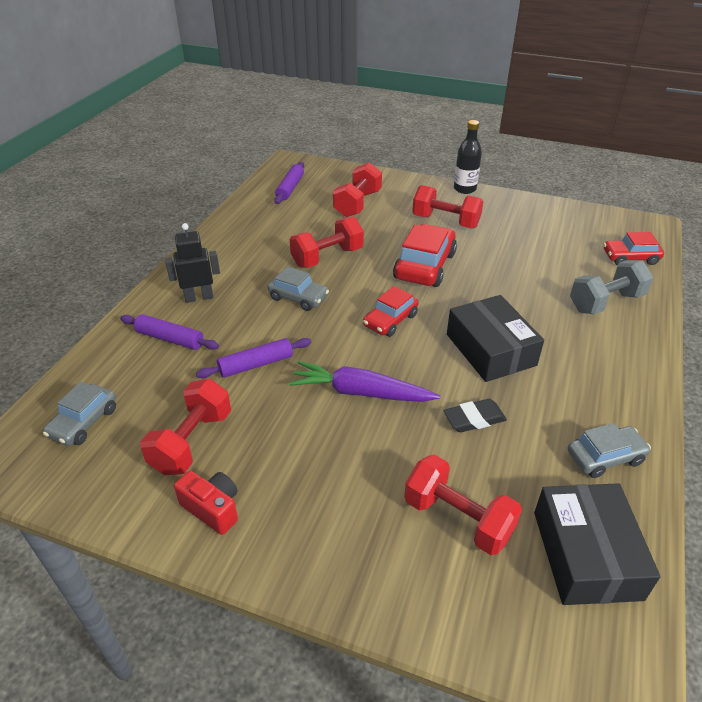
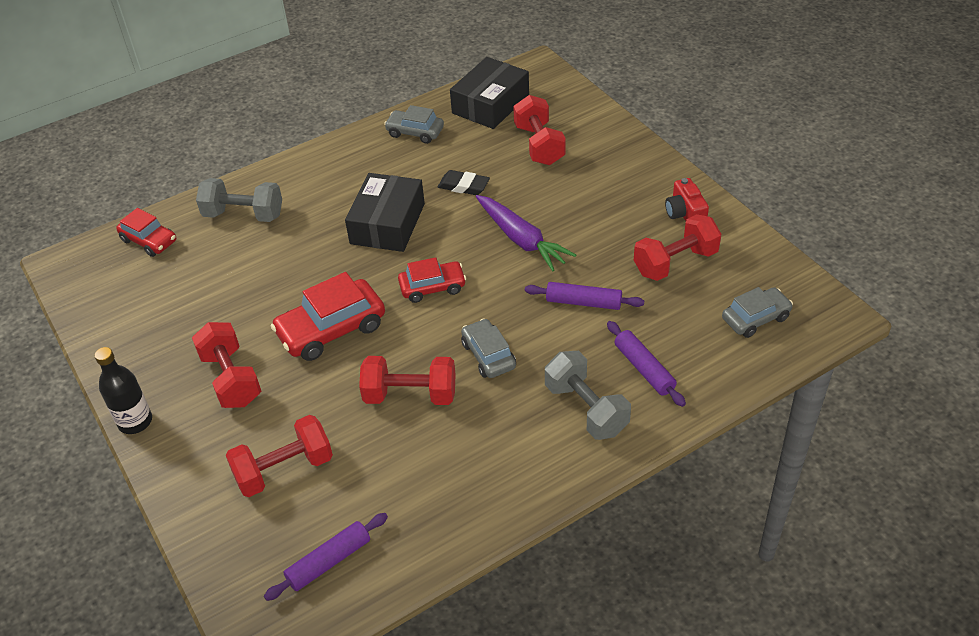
camera: 140 degrees left, 5 degrees up
(199, 297) = (586, 409): black robot -> grey dumbbell

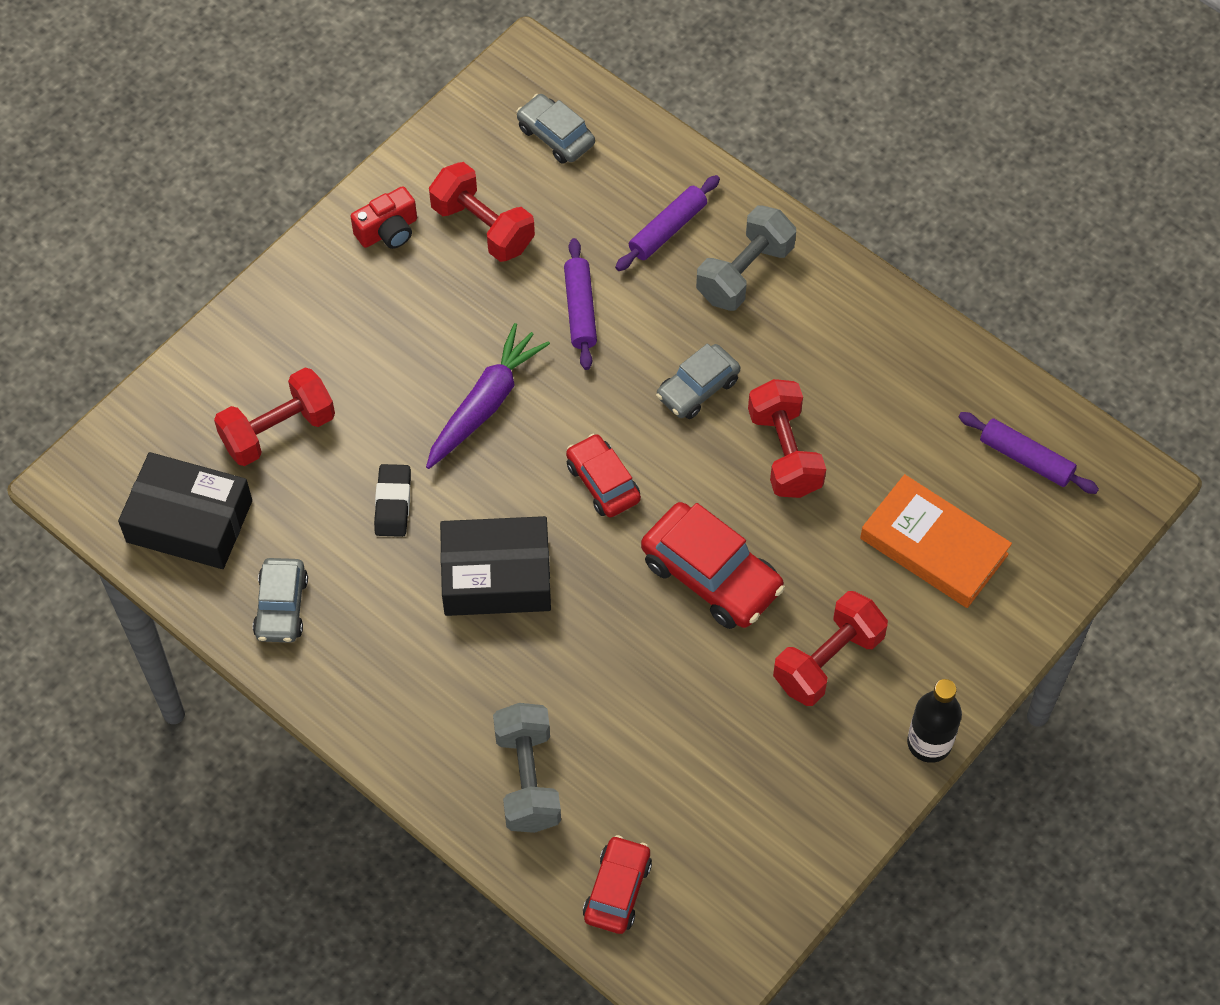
camera: 110 degrees left, 15 degrees up
(284, 470) = (934, 546): red dumbbell -> orange book

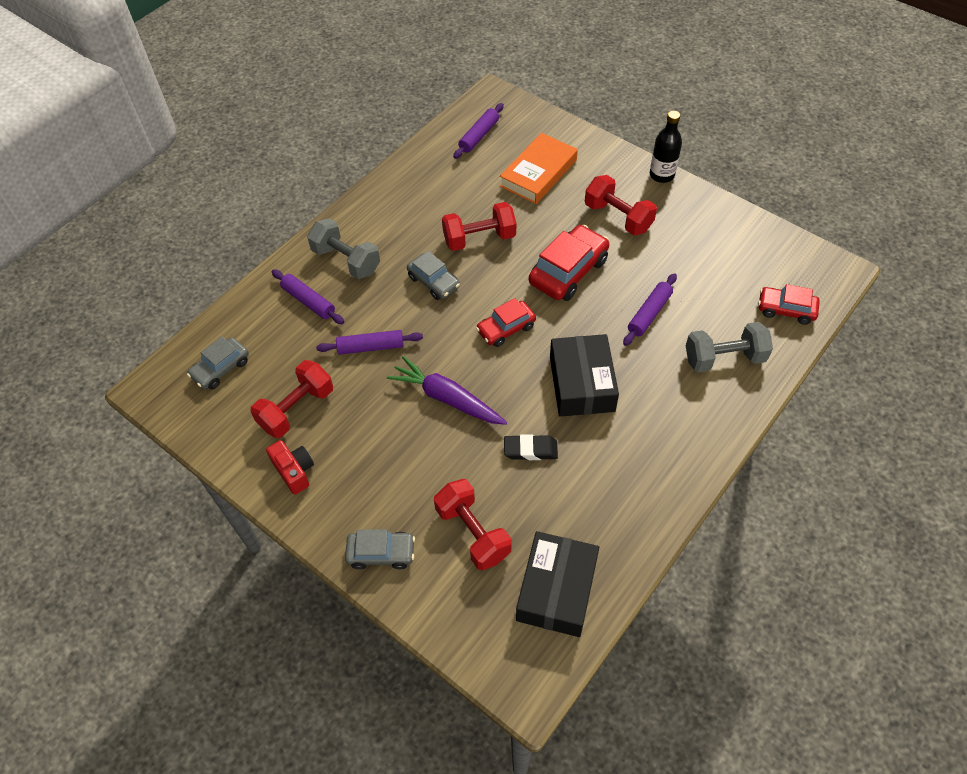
camera: 90 degrees left, 5 degrees down
(281, 607) = (622, 516): grey car -> grey car (381, 553)
(620, 683) = (649, 314): none -> purple rolling pin

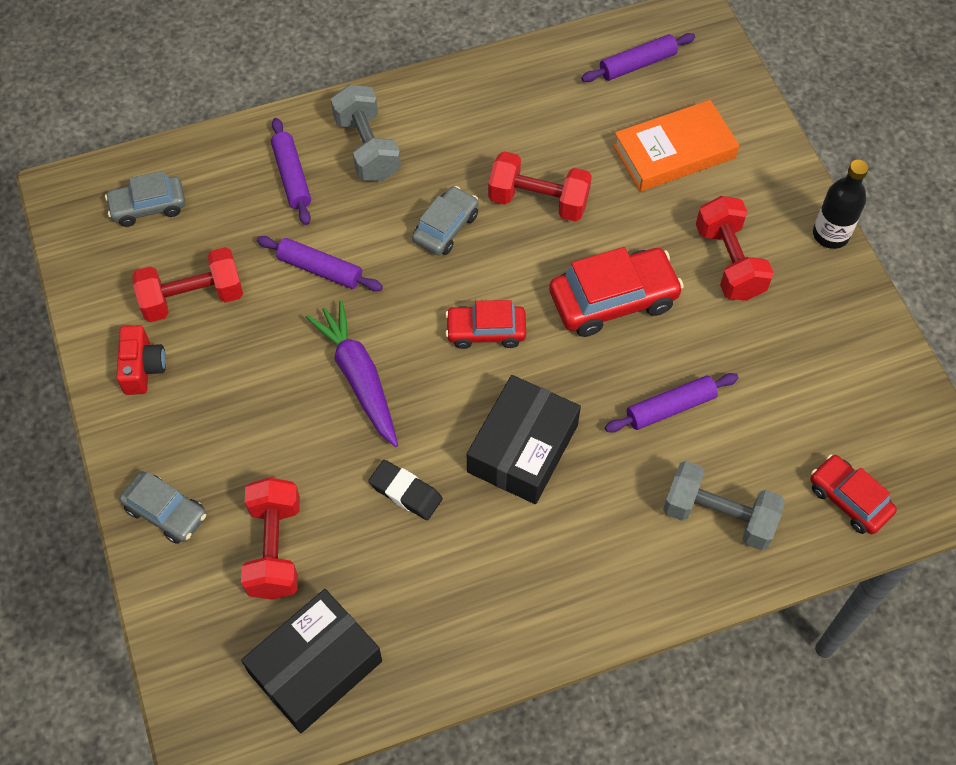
camera: 30 degrees right, 5 degrees up
(433, 282) = (446, 227): grey car -> grey car turned 135 degrees counterclockwise

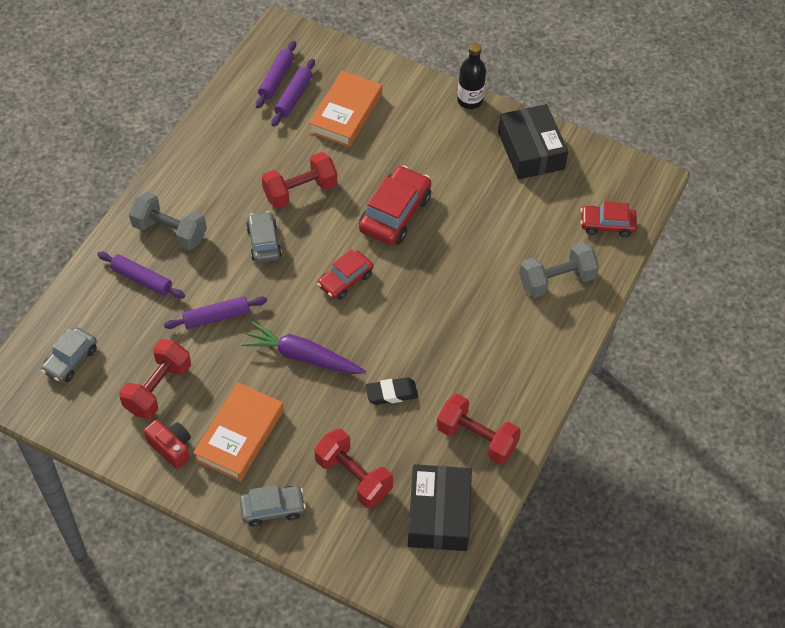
camera: 45 degrees left, 5 degrees down
(215, 409) = (239, 435): none -> orange book
(523, 448) = (428, 324): black box -> black box (531, 150)
(670, 408) = (480, 246): purple rolling pin -> purple rolling pin (293, 97)
(729, 262) = (434, 151): red dumbbell -> red dumbbell (476, 438)

